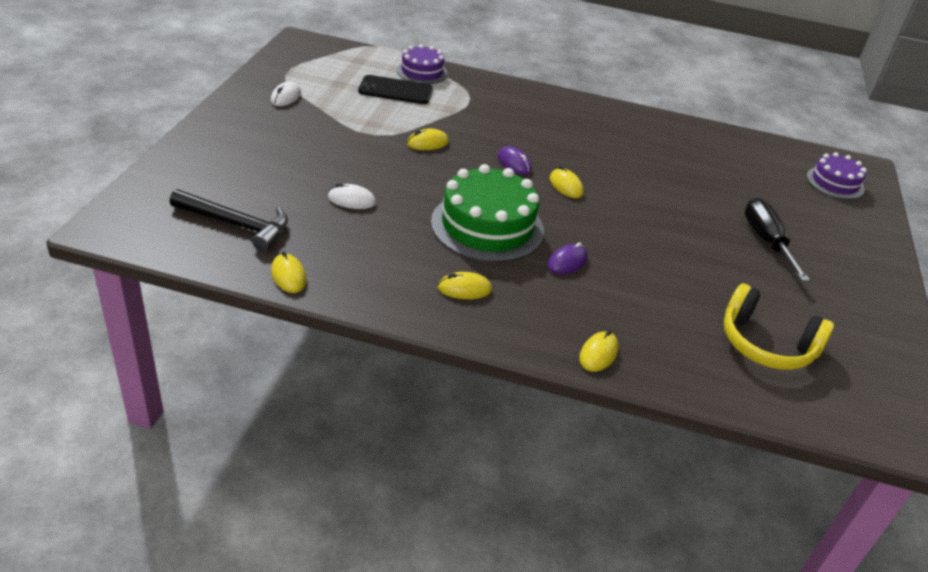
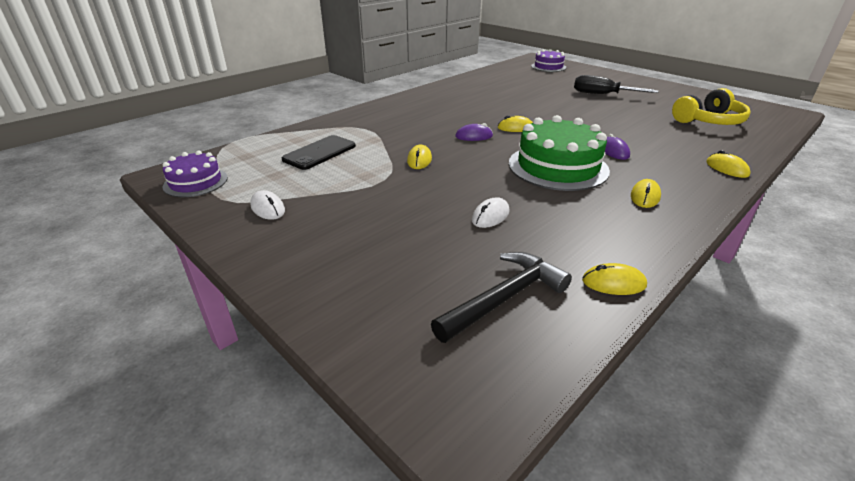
camera: 55 degrees left, 5 degrees down
(422, 72) = (301, 135): purple cake -> purple cake (195, 182)

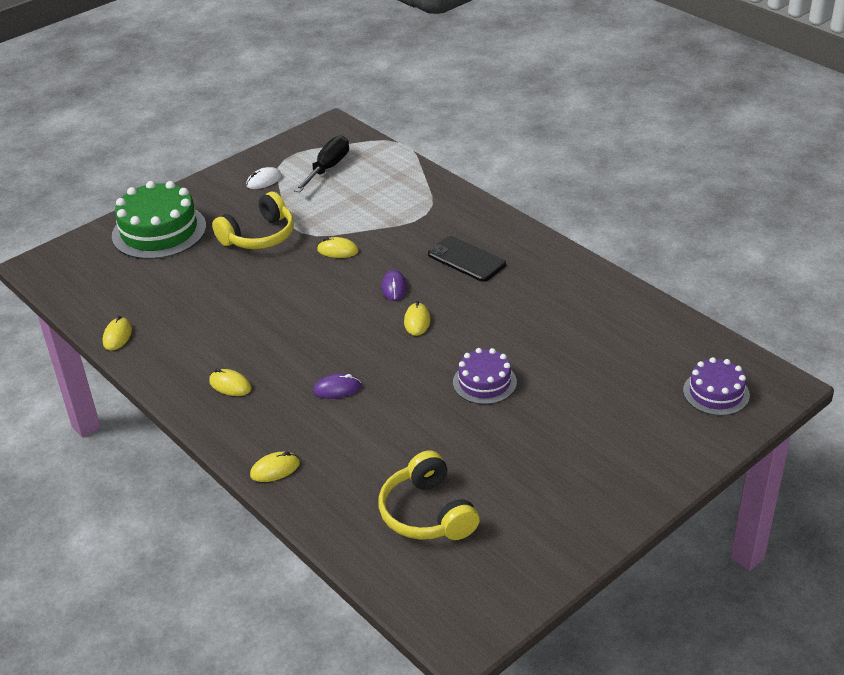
camera: 95 degrees right, 5 degrees up
(195, 182) = (315, 141): purple cake -> purple cake (484, 382)
(319, 153) = (364, 192): black phone -> black phone (466, 259)
(389, 202) = (259, 236): none -> yellow headphones
(490, 216) = (222, 287): white mouse -> none
(504, 298) = (121, 286): black hammer -> none
(558, 167) = (305, 339): green cake -> green cake (159, 231)
(602, 94) = (552, 427): black screwdriver -> black screwdriver (327, 168)

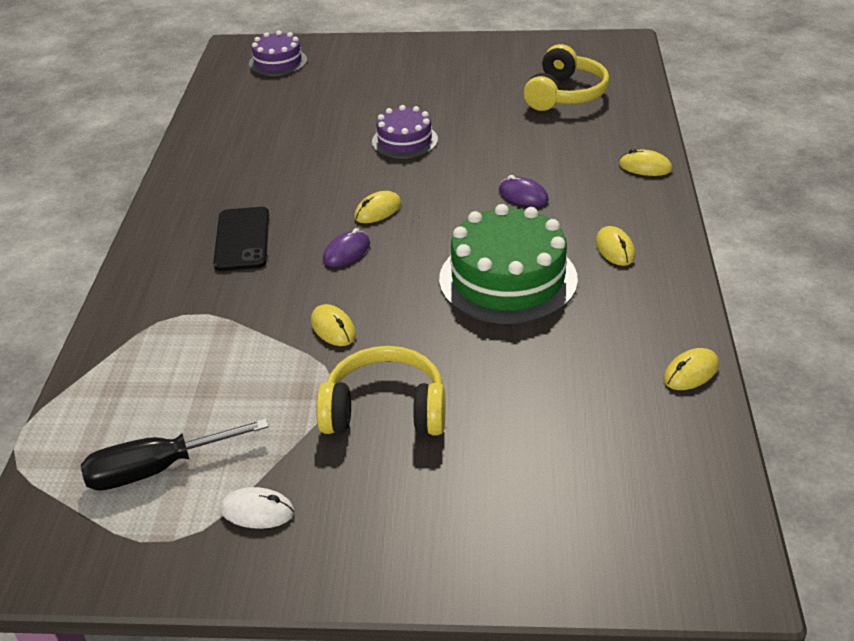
camera: 135 degrees left, 0 degrees up
(159, 231) = (497, 517): green cake -> green cake (508, 279)

